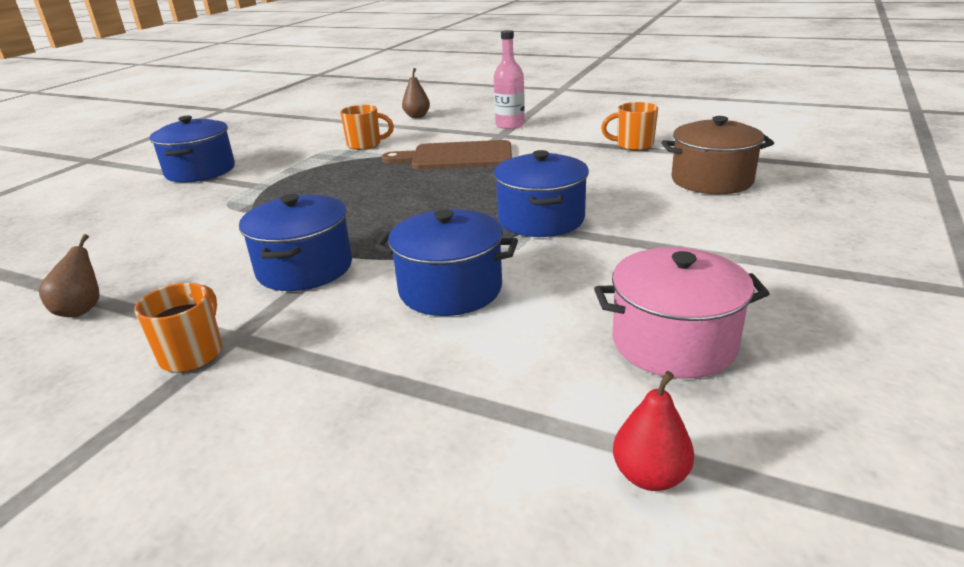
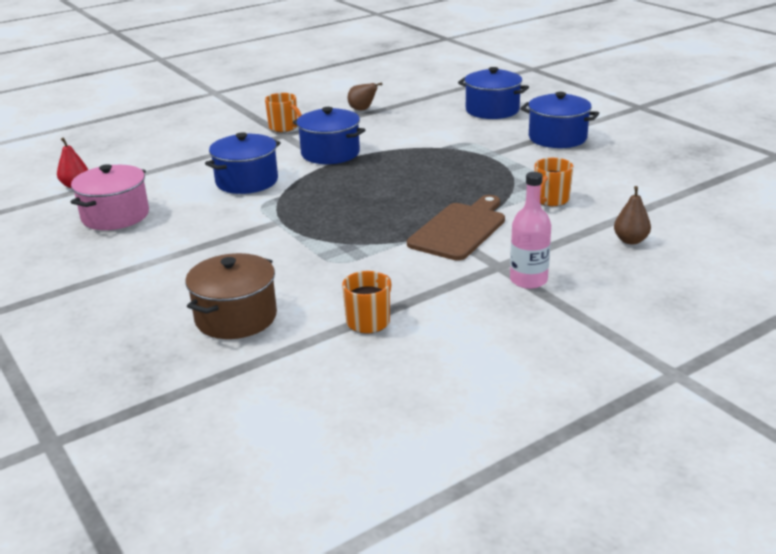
camera: 120 degrees right, 0 degrees up
(541, 219) = (284, 226): blue pot -> blue pot (492, 110)

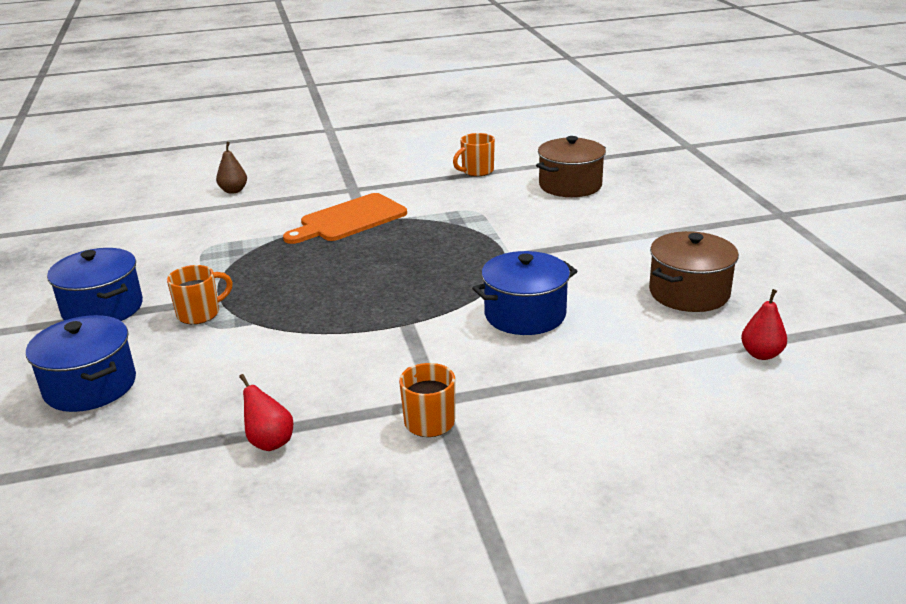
camera: 160 degrees left, 0 degrees up
(115, 216) = (689, 293): pink pot -> brown pot
(330, 153) = (395, 342): blue pot -> none
(363, 110) = (269, 442): brown pear -> red pear
(459, 229) = (349, 219): brown cutting board -> orange cutting board
(528, 280) = (344, 178): pink bottle -> none
(550, 200) = (237, 232): orange mug -> orange mug (200, 314)

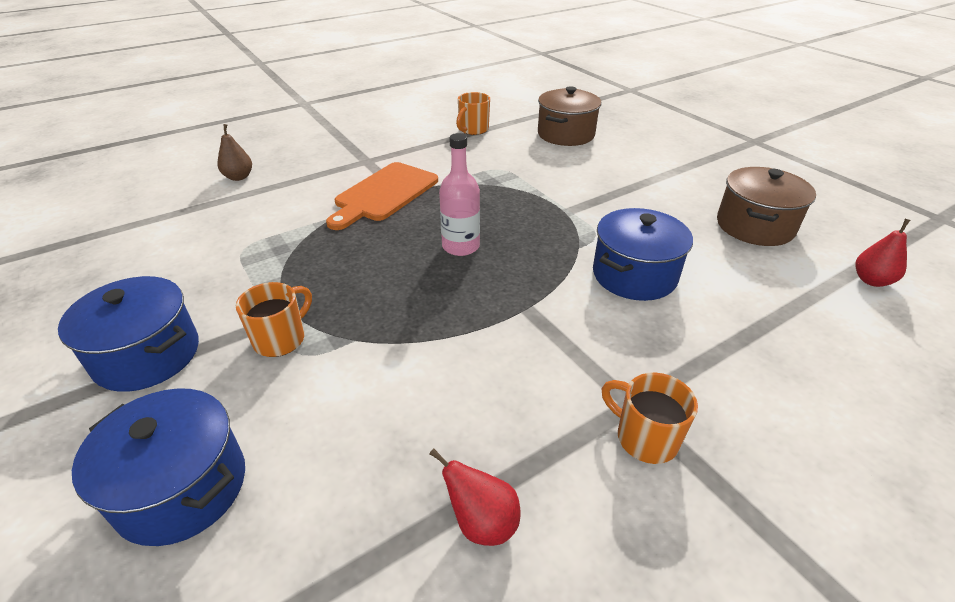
camera: 20 degrees left, 10 degrees up
(386, 270) = (460, 246): none -> pink bottle

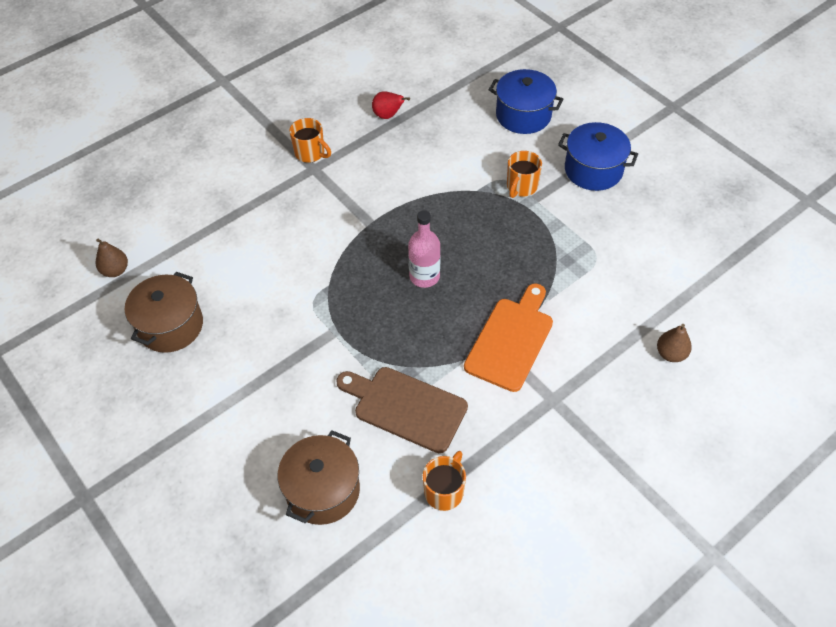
camera: 175 degrees right, 15 degrees up
(497, 164) = (405, 407): none -> brown cutting board
(634, 275) = (290, 259): blue pot -> none
(871, 280) = (115, 270): red pear -> brown pear

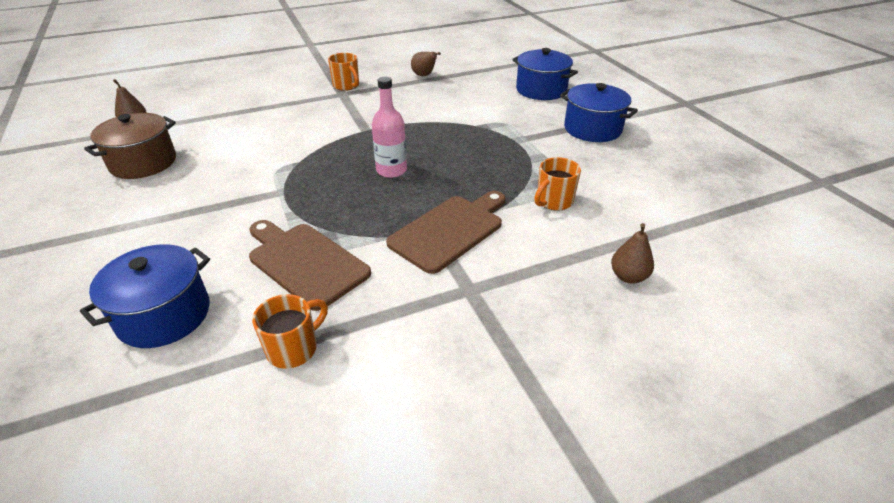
camera: 15 degrees right, 15 degrees down
(323, 490) = (164, 315): brown pot -> blue pot
(388, 115) = (424, 75): red pear -> brown pear
(511, 340) = (450, 230): orange cutting board -> brown cutting board
(521, 187) = (517, 129): orange mug -> orange mug (553, 201)

